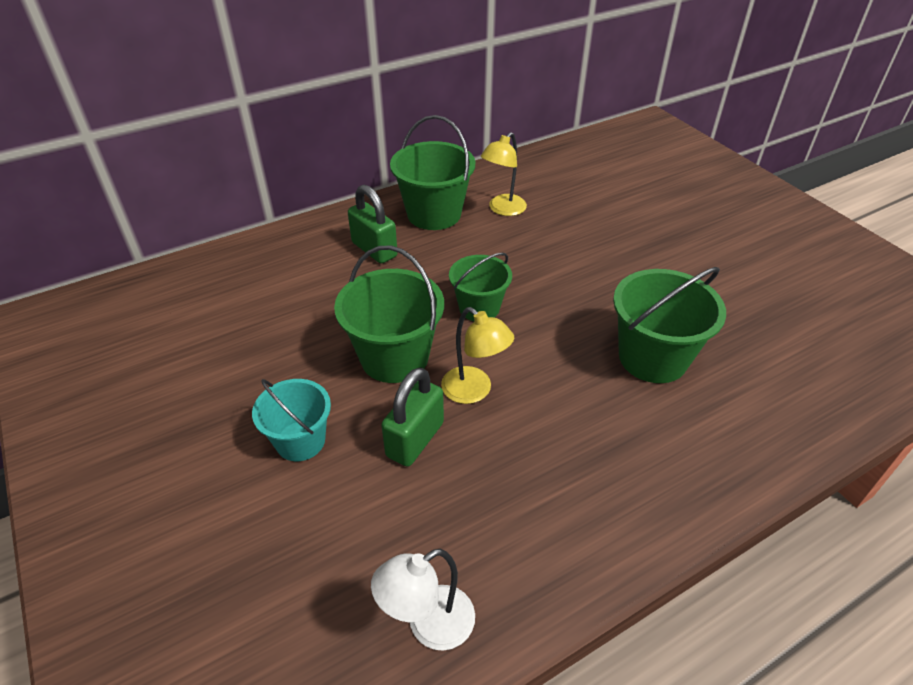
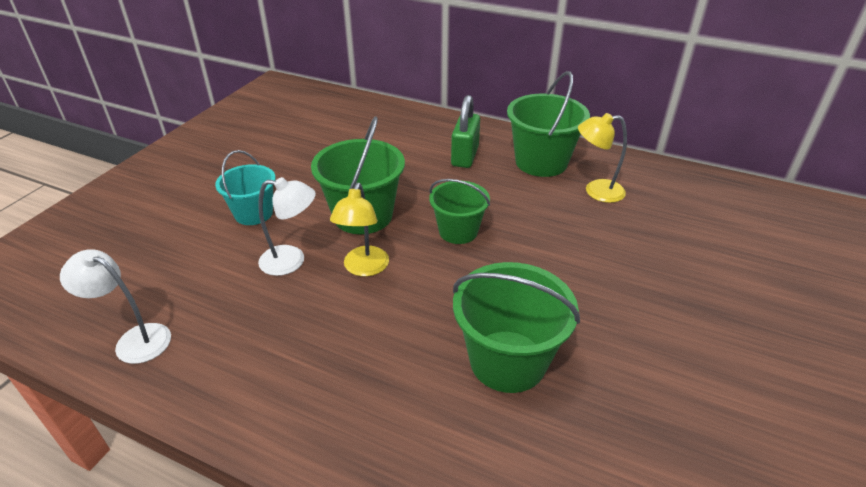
camera: 55 degrees right, 5 degrees down
(415, 439) = (292, 261): green padlock -> white lamp

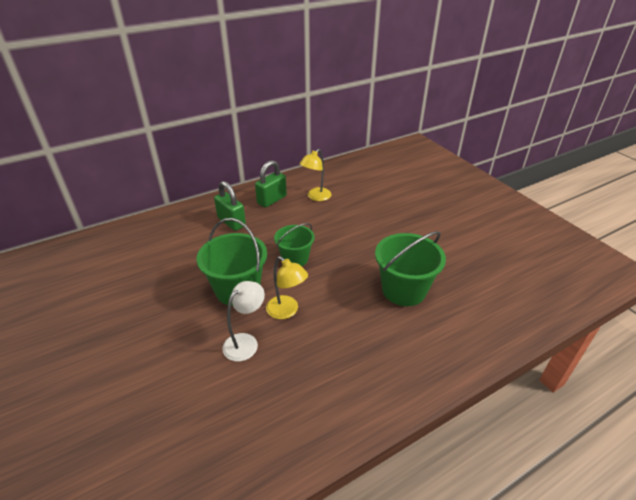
camera: 55 degrees left, 0 degrees up
(134, 340) = (243, 462): white lamp -> none
(253, 213) = (171, 343): turquoise bucket -> none
(541, 162) = (272, 200): green bucket -> green padlock

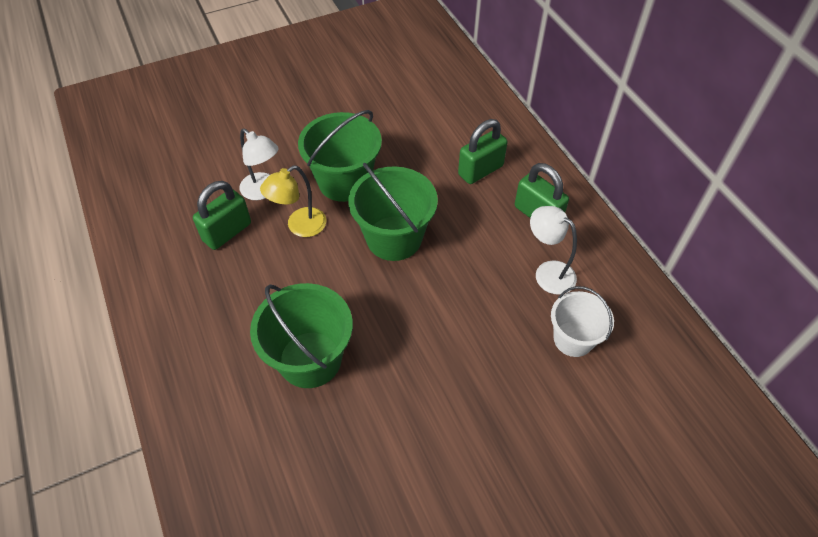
camera: 95 degrees right, 15 degrees up
(295, 258) = (394, 238): green bucket -> green bucket, size x1.55
(295, 360) = (227, 232): none -> green padlock
(316, 197) = (548, 272): yellow lamp -> white lamp
(359, 190) = (573, 339): none -> white bucket

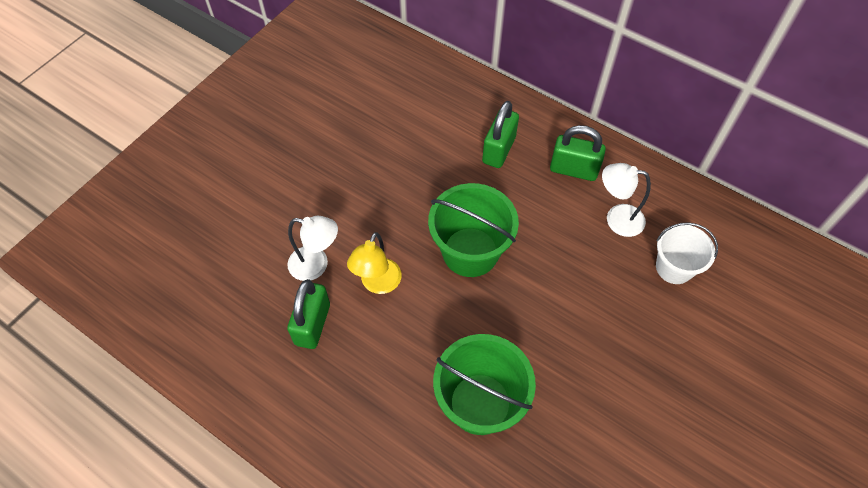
camera: 30 degrees left, 5 degrees up
(344, 181) = (386, 219): green bucket -> none

